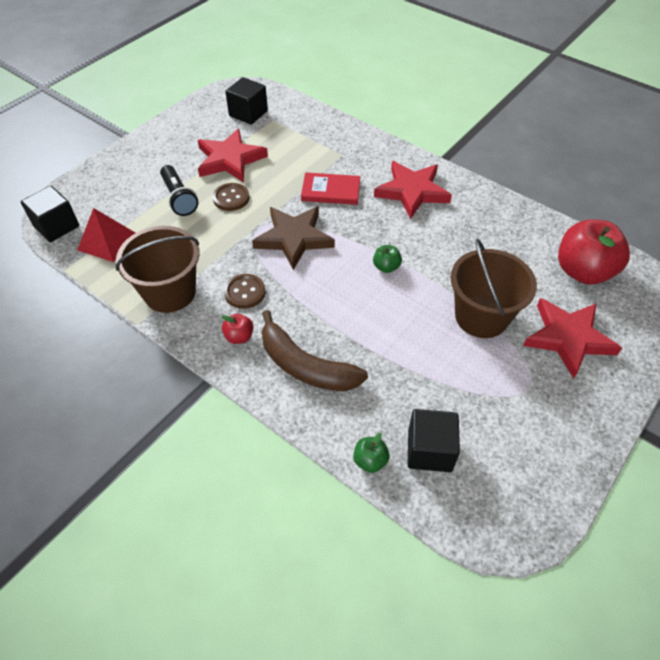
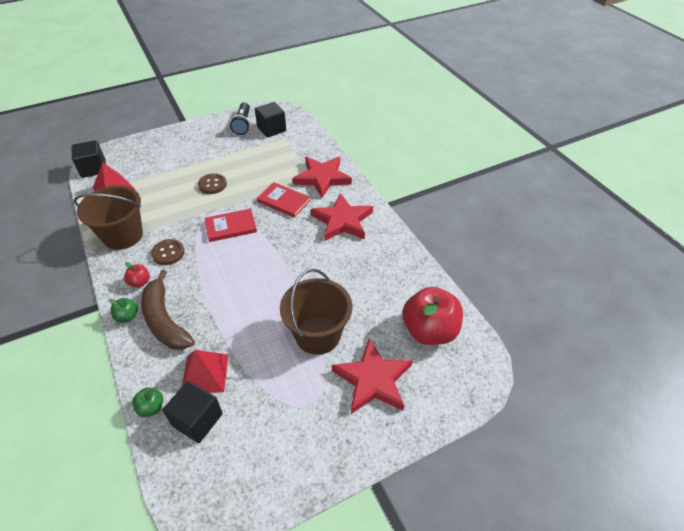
camera: 25 degrees right, 5 degrees down
(179, 198) = (180, 174): black flashlight -> black flashlight (243, 124)
(230, 159) = (233, 157): red star -> red star (322, 178)
(294, 238) = (231, 227): brown star -> red book
(386, 267) = (277, 270): green apple -> green apple (127, 316)
(398, 402) = (205, 373): none -> red pyramid

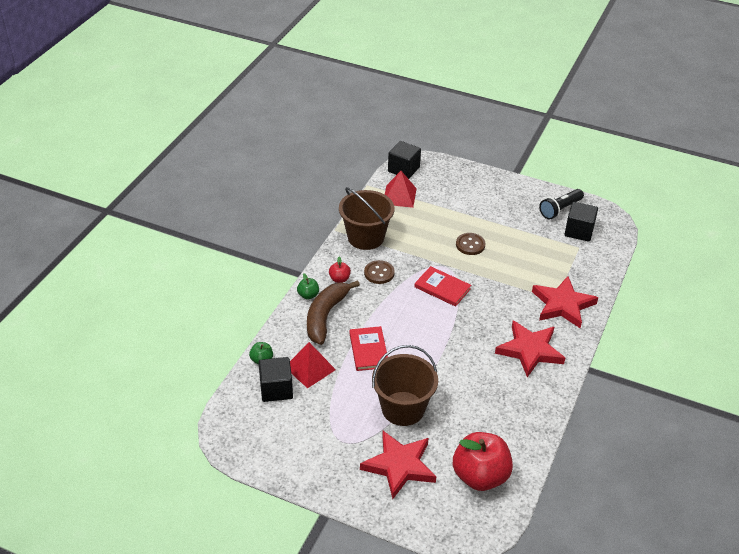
camera: 50 degrees right, 5 degrees down
(283, 201) = (506, 299): red book -> red book (369, 350)

